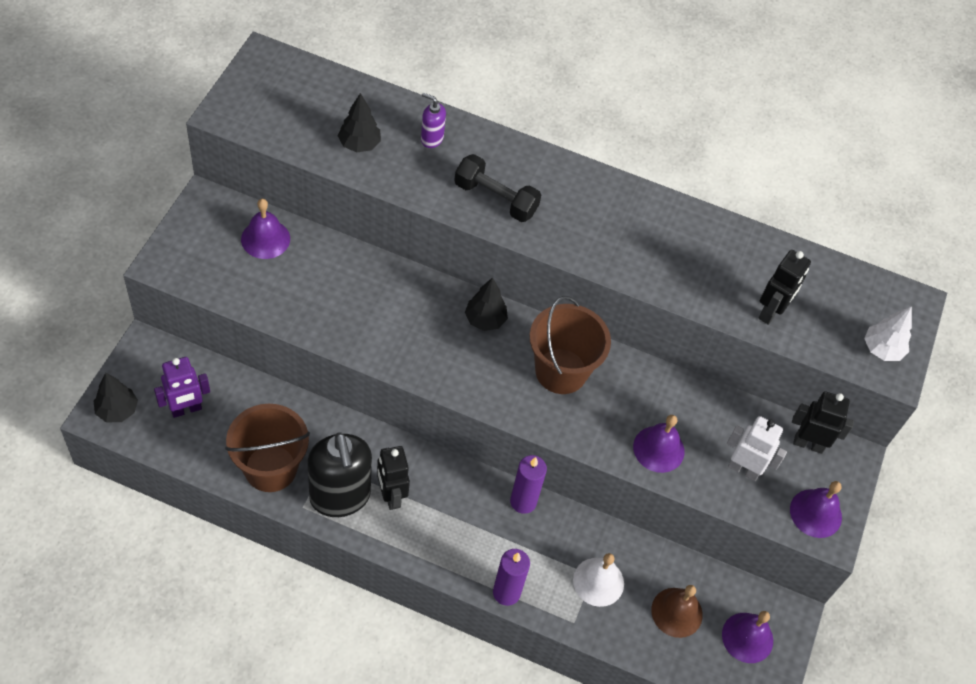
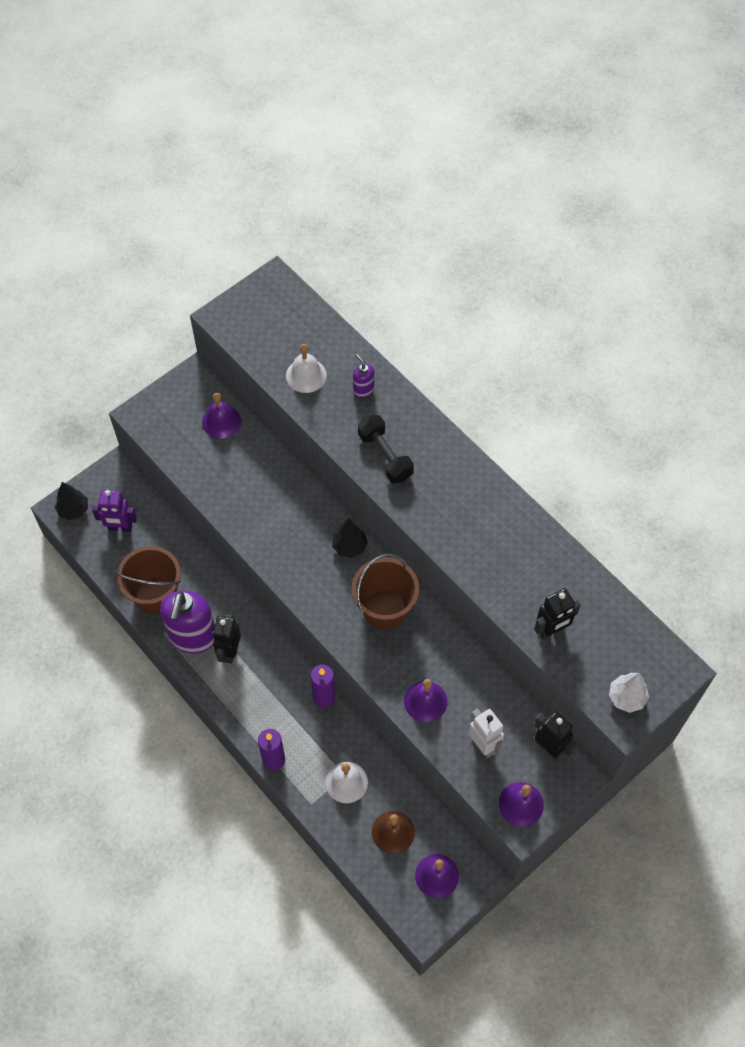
camera: 35 degrees right, 5 degrees up
(340, 497) = (193, 637): black soap dispenser -> purple soap dispenser
(359, 144) = (306, 375): black tree -> white bell

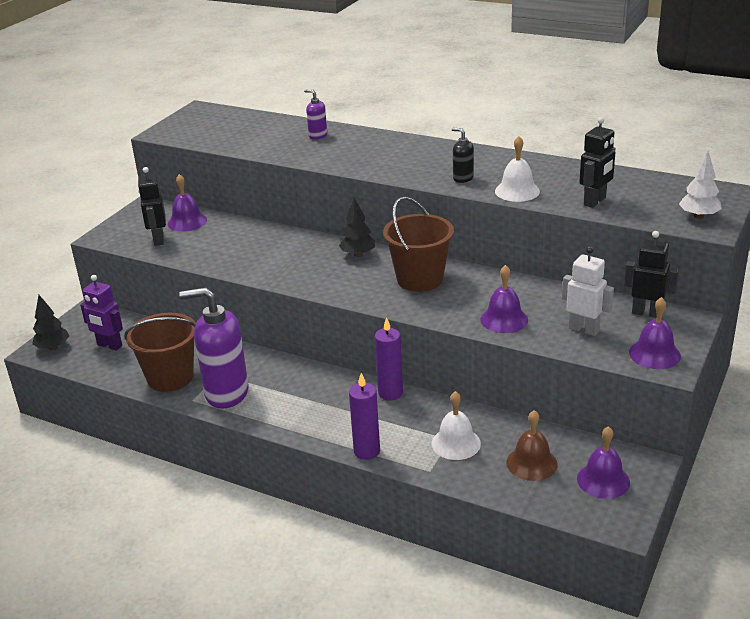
camera: 20 degrees left, 30 degrees down
(120, 528) = (109, 346): purple robot -> purple robot turned 45 degrees clockwise
(193, 637) = (226, 393): purple soap dispenser -> purple soap dispenser turned 105 degrees clockwise
(229, 652) = (271, 392): black robot -> black robot (158, 239)
(306, 375) = (260, 140): white bell -> white bell (517, 191)
(385, 456) = (363, 159): black dumbbell -> none
(457, 535) = (463, 178): none -> black soap dispenser

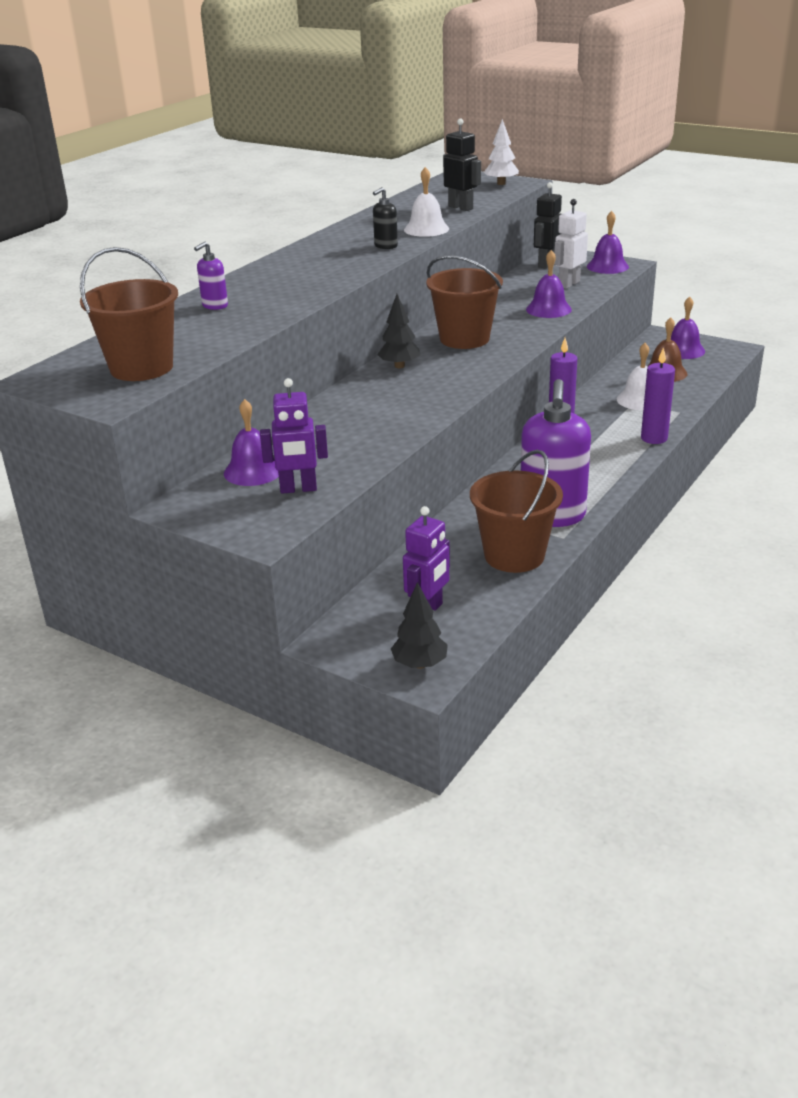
camera: 85 degrees left, 0 degrees up
(158, 239) = (298, 489): black robot -> purple robot
(209, 132) = (141, 368): none -> brown bucket

